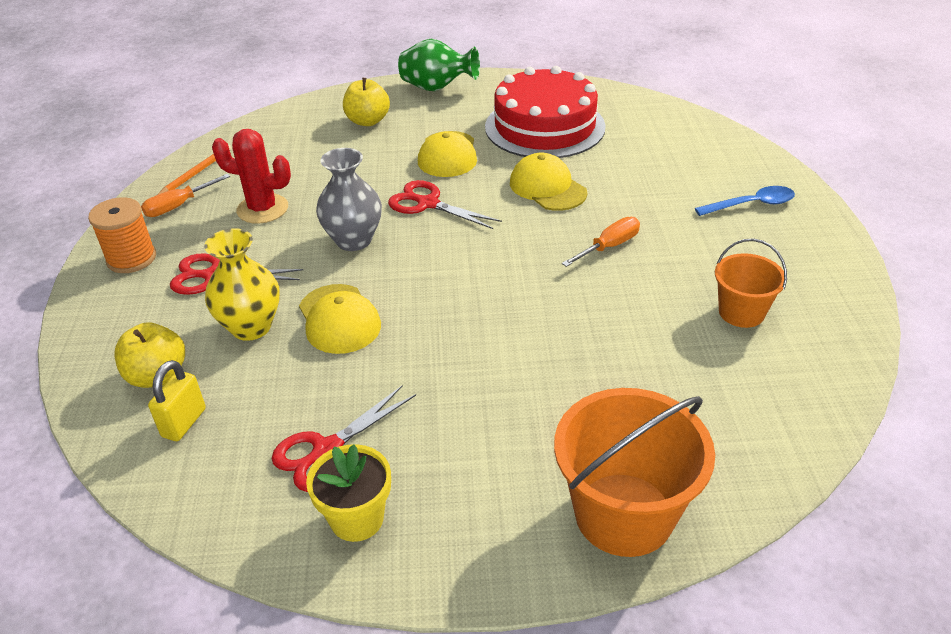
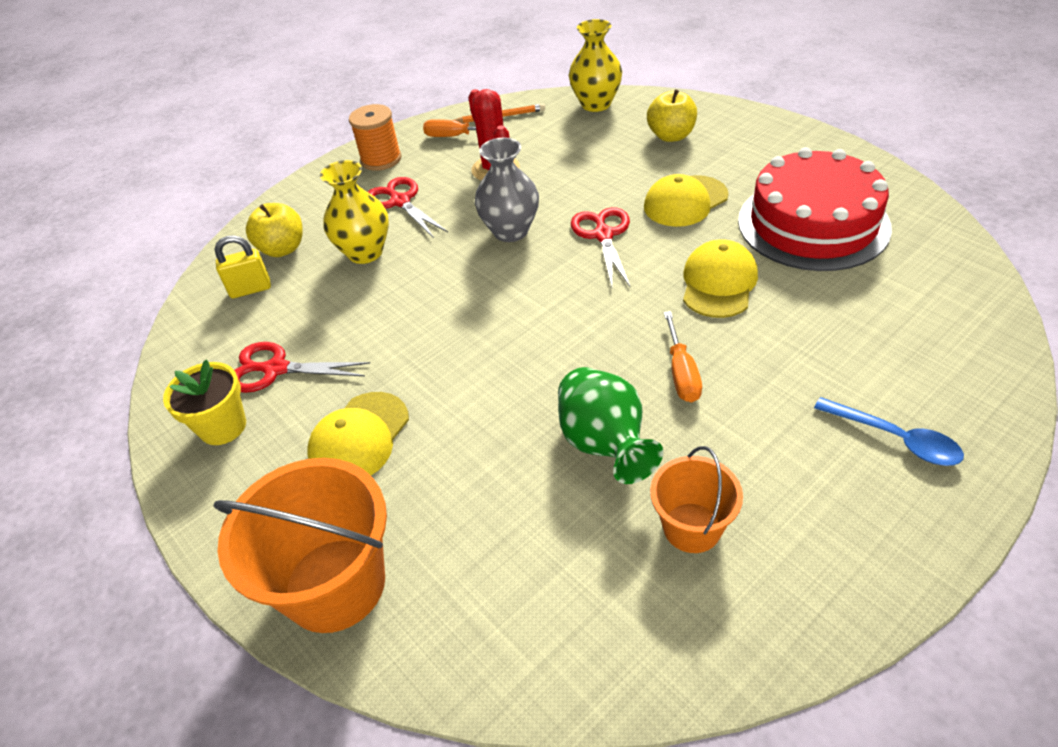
camera: 55 degrees right, 5 degrees up
(269, 127) = (596, 104): none -> yellow vase
(339, 319) = (413, 285): yellow cap -> yellow cap (359, 438)
(437, 88) = (774, 134): green vase -> green vase (604, 444)
(609, 246) = (681, 373): orange screwdriver -> orange screwdriver turned 75 degrees clockwise

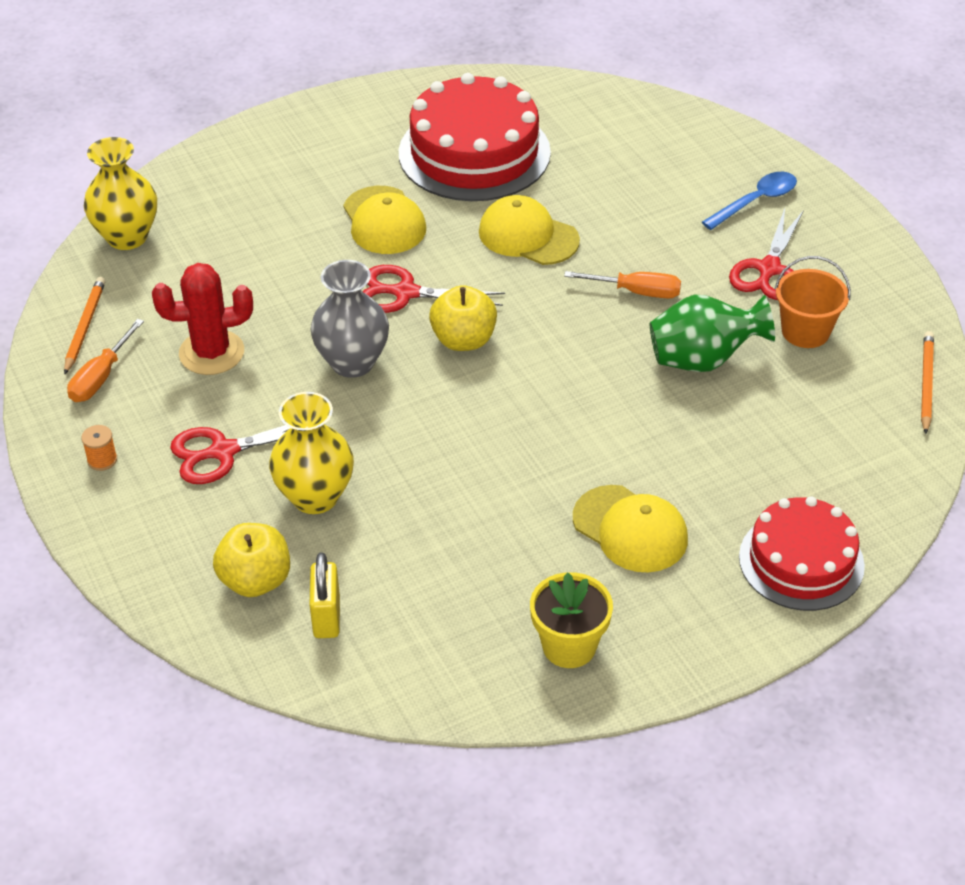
camera: 80 degrees left, 0 degrees up
(276, 369) = (494, 595): red scissors -> red scissors (769, 269)
(335, 584) = (801, 561): orange bucket -> red cake
(381, 159) = (102, 460): orange spool -> orange spool, size x0.49
(655, 676) = (926, 384): none -> orange pencil
(671, 136) = (250, 197): yellow apple -> yellow apple (463, 340)

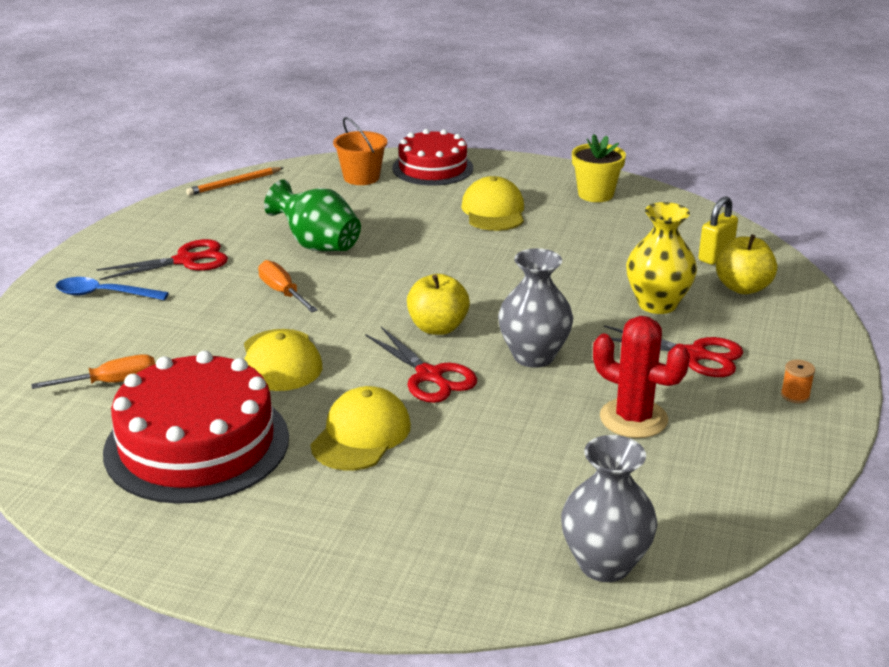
camera: 135 degrees left, 15 degrees down
(84, 327) = (727, 500): orange pencil -> none
(100, 378) = (748, 451): orange screwdriver -> orange screwdriver (113, 382)
(127, 237) = (604, 564): yellow vase -> grey vase
(805, 331) = (237, 228): orange bucket -> orange bucket (361, 177)

